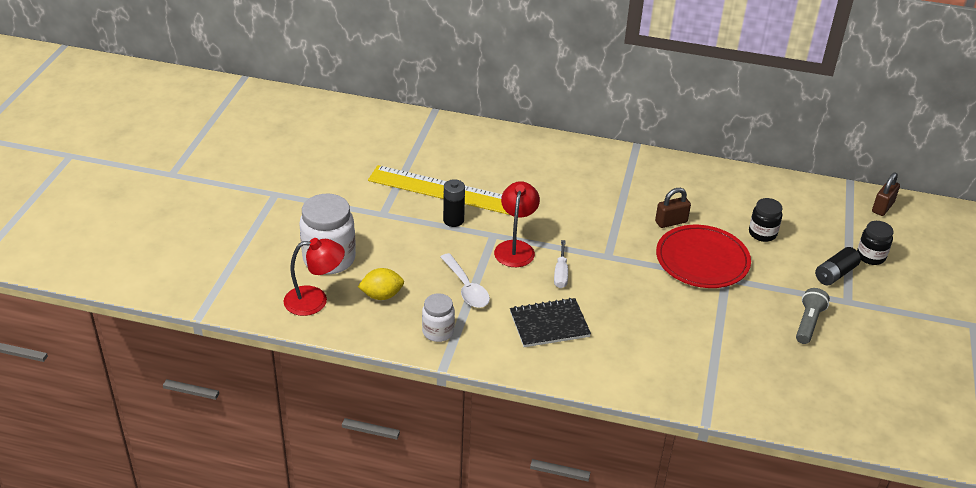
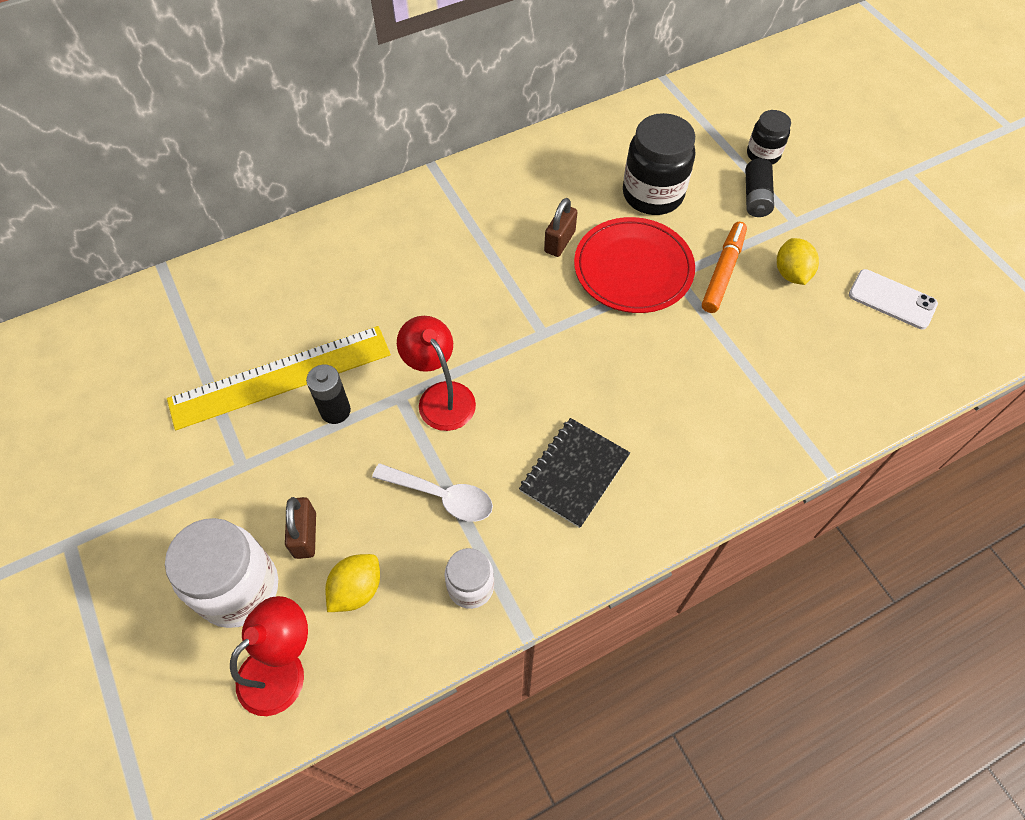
camera: 40 degrees left, 20 degrees up
(561, 273) = (520, 394): white screwdriver -> none
(761, 295) = (723, 272): none -> orange marker
(762, 233) = (652, 194): black jar -> black jar, size x1.75
(808, 323) = (791, 273): grey flashlight -> yellow lemon
(865, 377) = (892, 299): none -> white phone
(882, 207) = (718, 90): brown padlock -> brown padlock (305, 535)

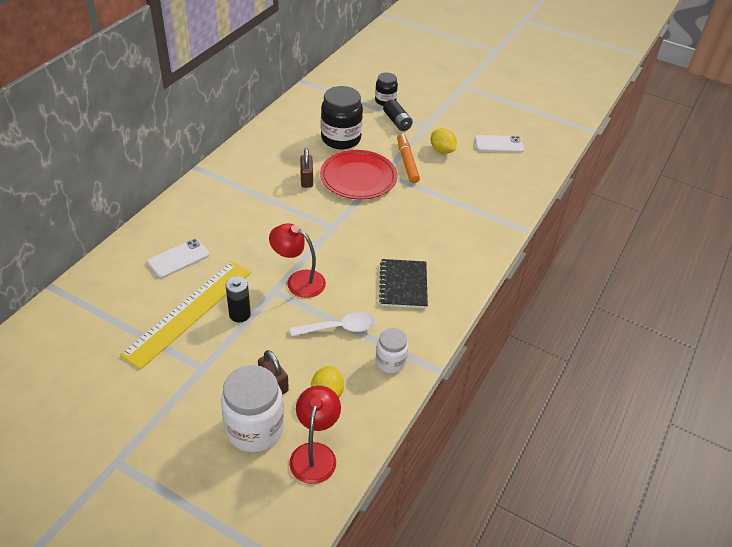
camera: 35 degrees left, 15 degrees down
(321, 293) = (178, 258): none -> white phone

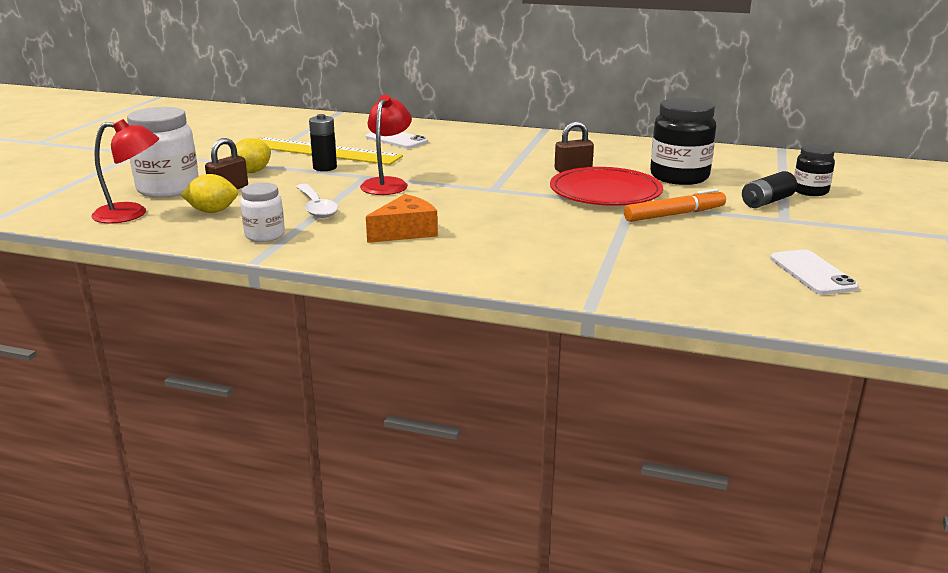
camera: 80 degrees right, 20 degrees down
(403, 285) = (405, 232): black notebook -> orange cheese
(442, 150) = (734, 233): yellow lemon -> yellow lemon (252, 172)

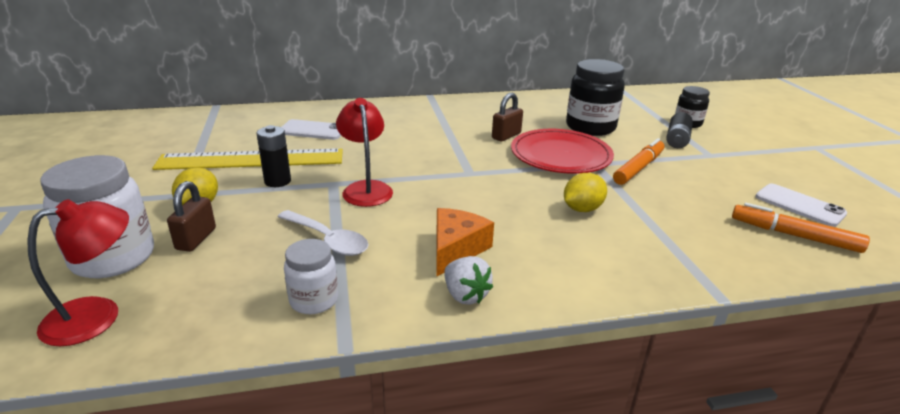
camera: 30 degrees left, 5 degrees up
(212, 211) = (209, 279): yellow lemon -> yellow lemon (582, 209)
(373, 256) = (465, 295): none -> white strawberry
(755, 290) = (794, 235): none -> orange marker

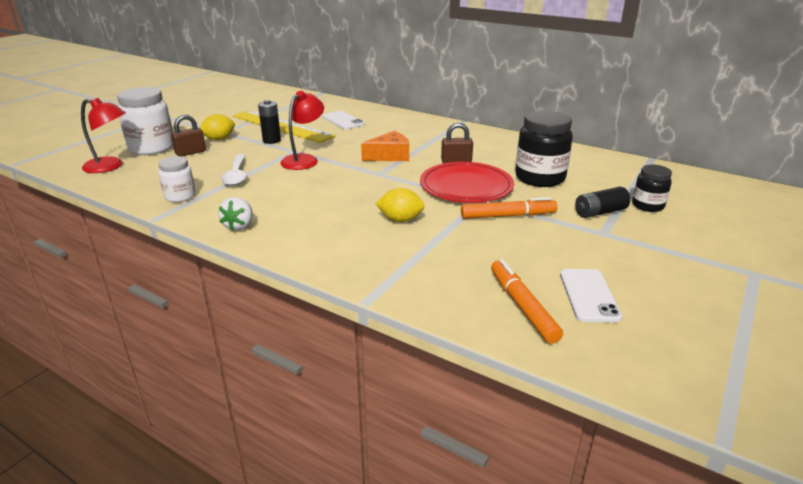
camera: 45 degrees right, 0 degrees up
(456, 249) = (281, 206): orange cheese -> orange cheese (390, 156)

